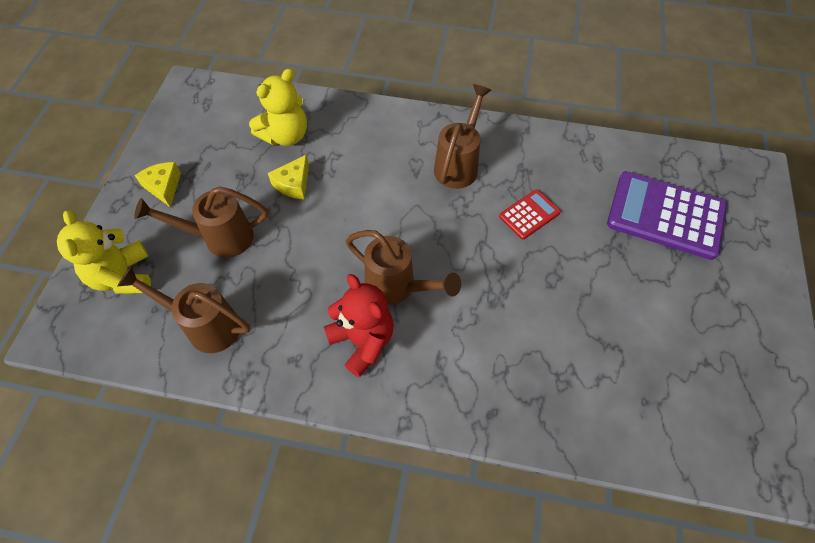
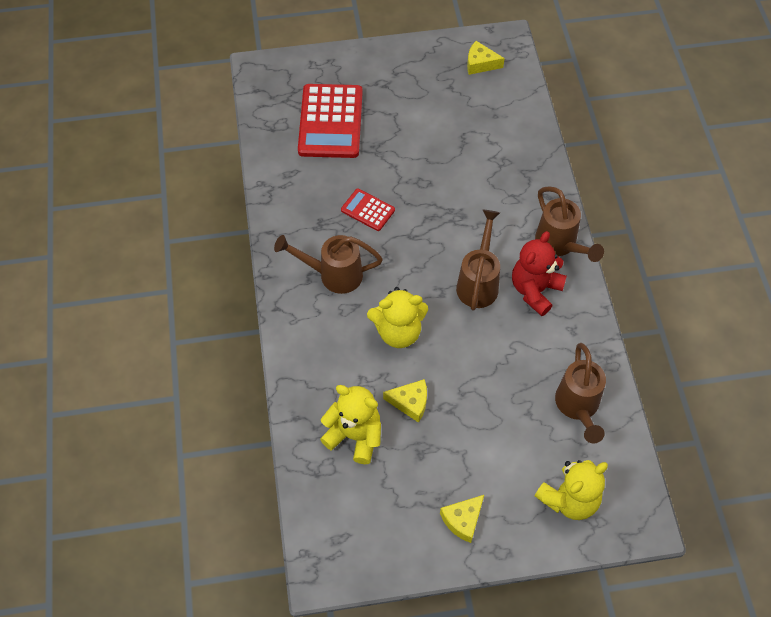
camera: 110 degrees left, 0 degrees up
(219, 238) = (495, 438): brown watering can -> brown watering can (560, 245)
(371, 197) = (398, 332): none -> yellow teddy bear
(665, 215) = (330, 122): purple calculator -> red calculator
(749, 419) = (480, 63): none -> yellow cheese

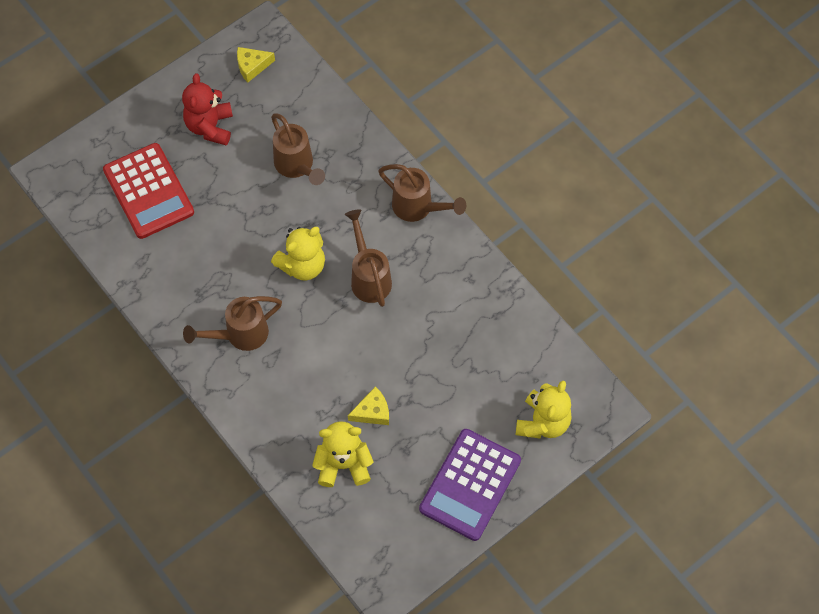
camera: 30 degrees left, 5 degrees up
(368, 210) = (234, 260): red calculator -> none
(398, 332) = (326, 356): yellow teddy bear -> yellow teddy bear (302, 265)
(463, 520) = (470, 484): yellow cheese -> purple calculator
(535, 290) = (420, 260): red teddy bear -> red teddy bear (210, 126)
(578, 407) = (509, 343): brown watering can -> brown watering can (297, 166)

